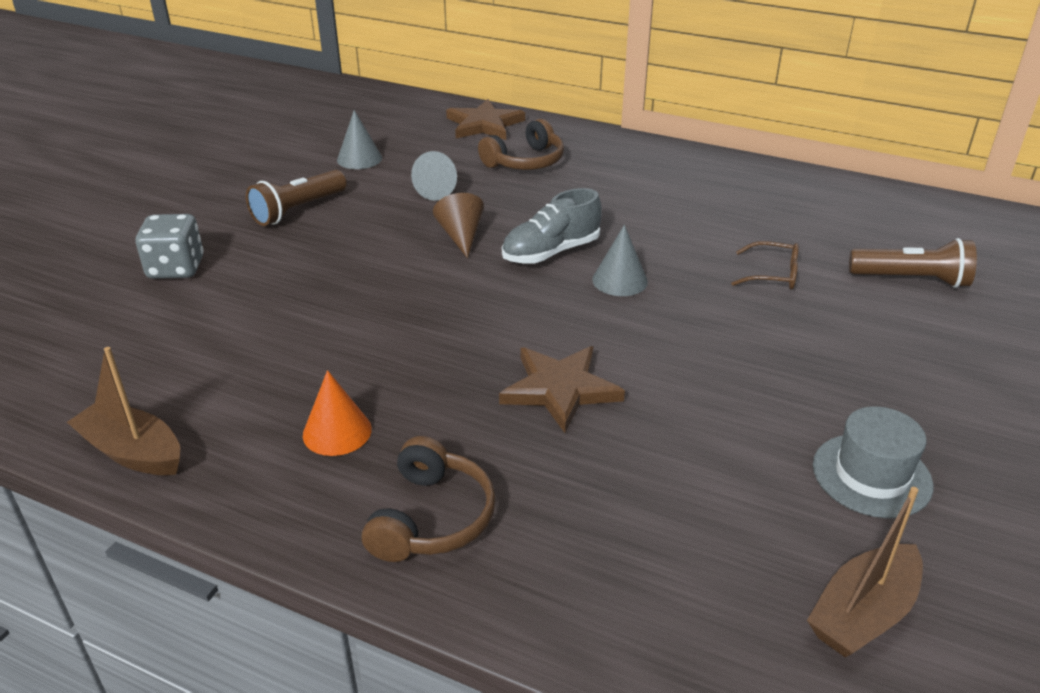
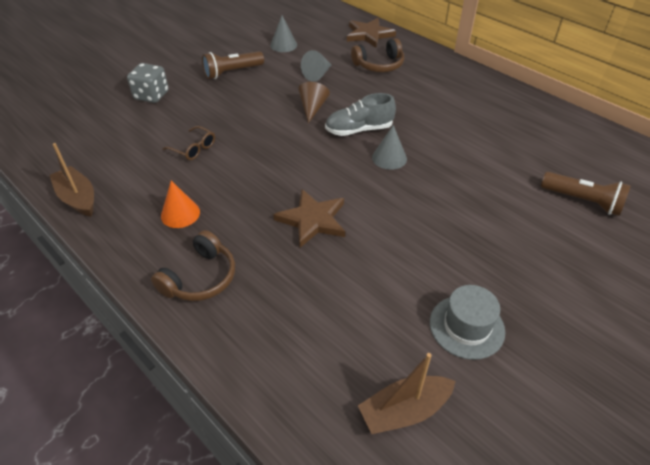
camera: 20 degrees right, 10 degrees up
(772, 274) = (489, 176): brown glasses -> brown glasses (193, 148)

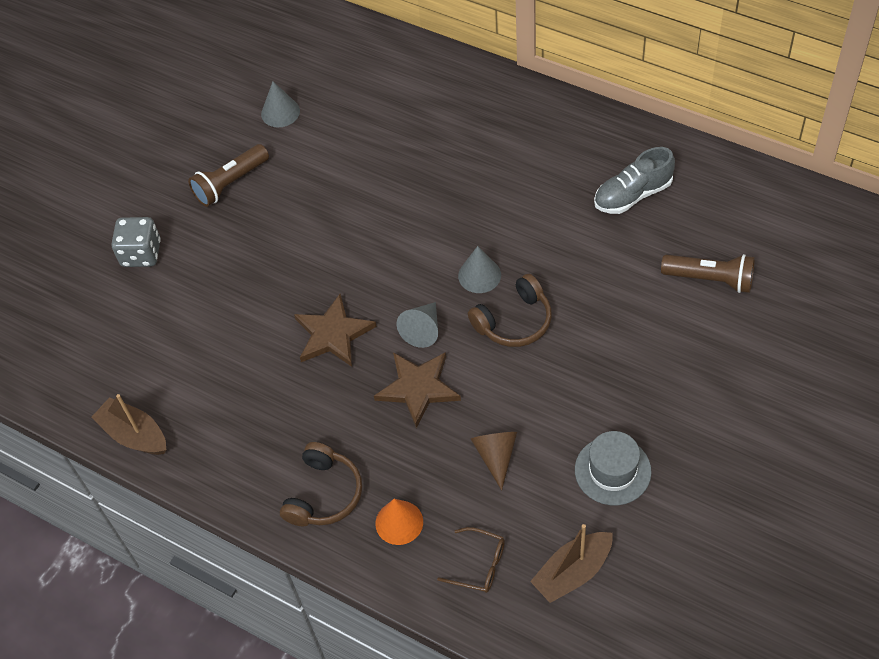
camera: 10 degrees left, 10 degrees up
(180, 214) = (265, 422): orange cone -> orange cone (399, 522)
(193, 148) = (237, 325): brown glasses -> brown glasses (479, 565)
(312, 108) = (361, 219): brown cone -> brown cone (496, 456)
(317, 74) = (347, 157): grey cone -> grey cone (422, 330)
(359, 130) = (430, 240): grey shoe -> grey shoe (632, 195)
(369, 34) = (392, 60): brown star -> brown star (333, 334)
(379, 65) = (423, 118): brown headphones -> brown headphones (514, 321)

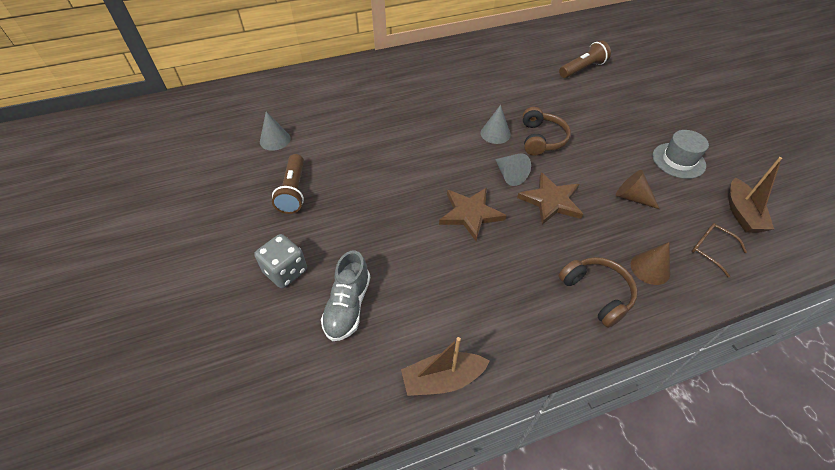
camera: 55 degrees left, 5 degrees down
(399, 522) = (650, 268): orange cone -> brown cone
(479, 565) = (711, 250): brown glasses -> brown glasses turned 105 degrees counterclockwise
(632, 195) = (504, 62): grey shoe -> grey shoe (348, 306)

